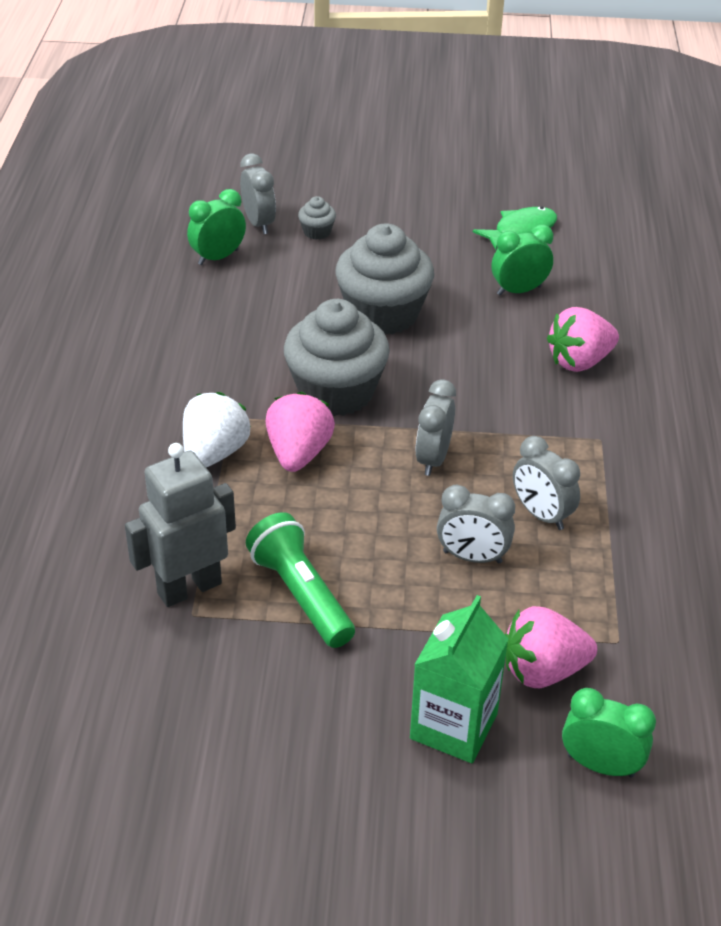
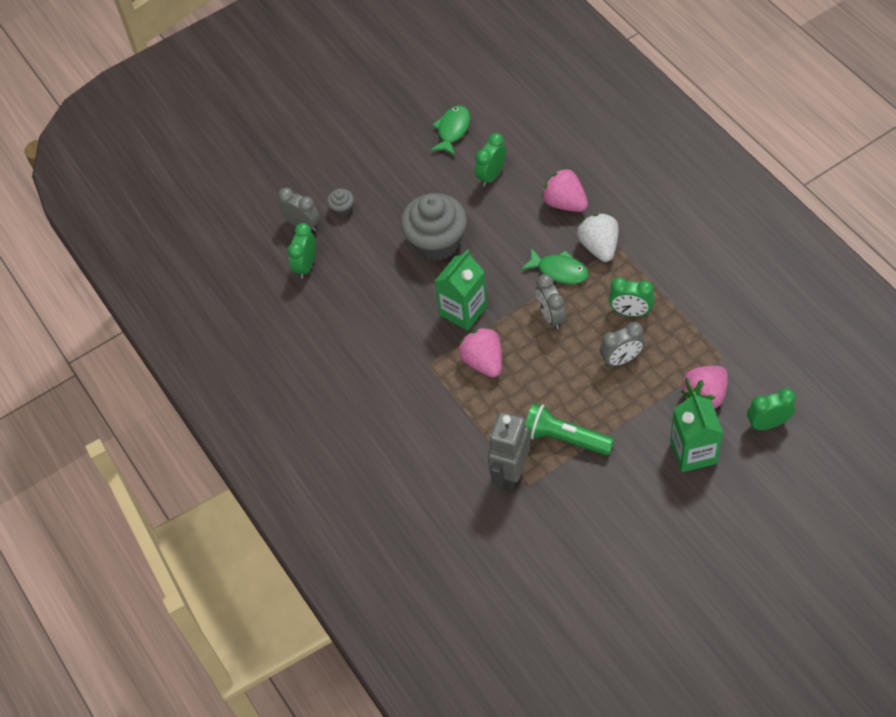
camera: 30 degrees left, 15 degrees up
(214, 453) = (441, 392): white strawberry -> white strawberry (599, 247)
(336, 392) = (463, 311): grey cupcake -> green carton
(497, 420) = (559, 270): none -> green fish
(541, 515) = (630, 312): grey clock -> green clock
(579, 361) = (565, 203): pink strawberry -> pink strawberry turned 105 degrees clockwise

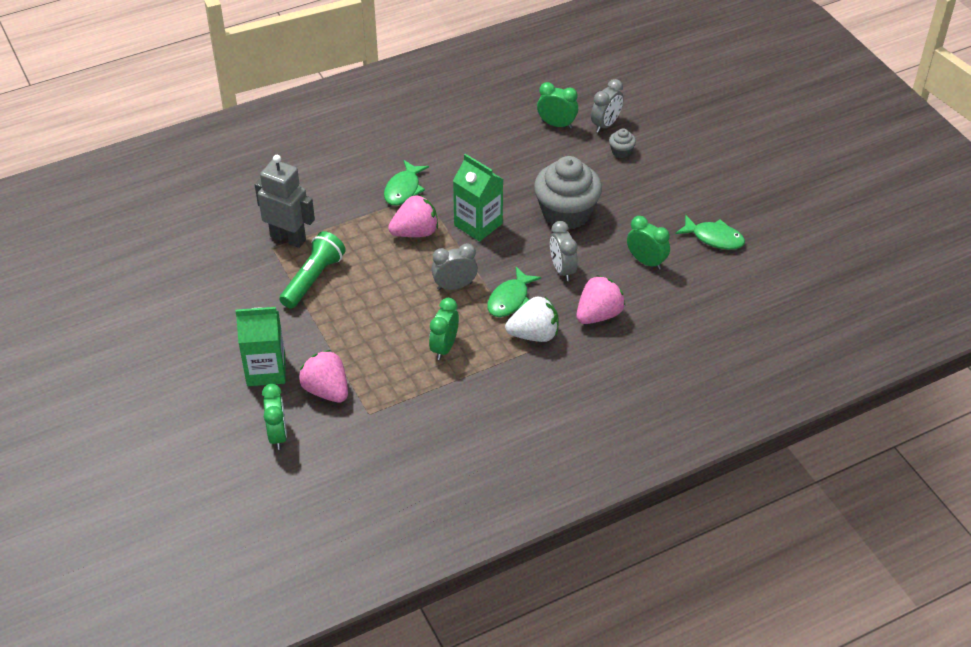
camera: 90 degrees right, 10 degrees down
(421, 383) = (403, 189): none -> green fish
(621, 359) = (389, 332): grey clock -> grey clock (562, 270)

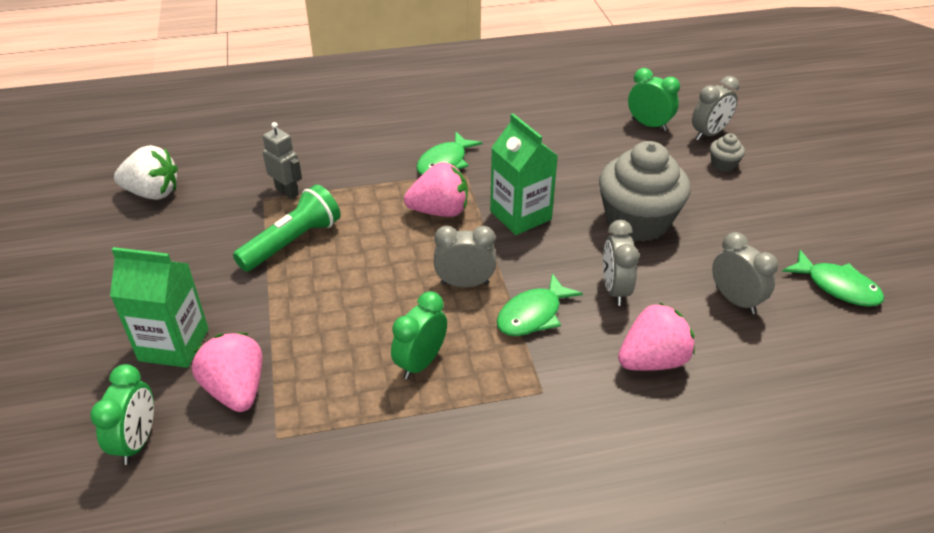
camera: 15 degrees right, 5 degrees down
(288, 238) = (287, 191): grey robot -> grey robot, size x0.60
(534, 334) = (552, 370): white strawberry -> white strawberry (153, 193)
(646, 261) = (735, 300): green clock -> grey clock

